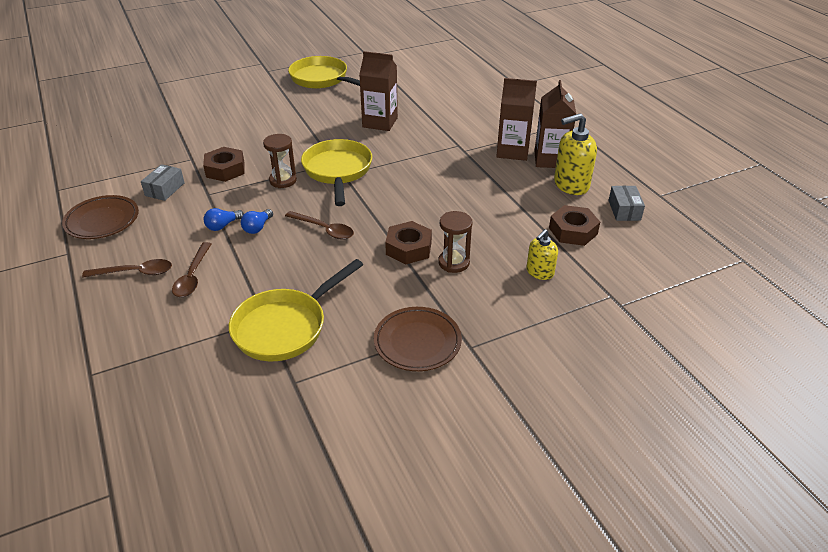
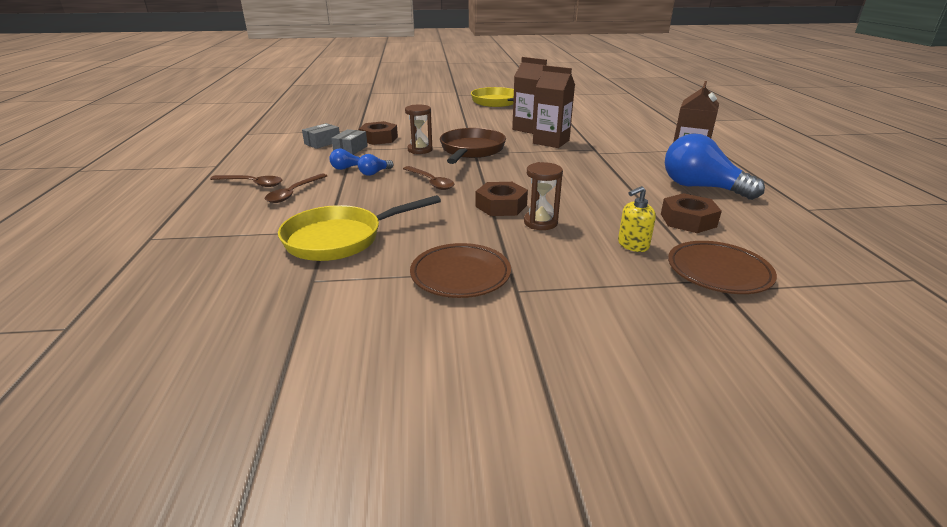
camera: 20 degrees right, 10 degrees down
(102, 221) = (259, 152): brown plate -> brown plate (718, 272)
(337, 171) = (471, 151): yellow pan -> brown pan
(512, 151) = (648, 159): brown carton -> brown carton (551, 142)
(571, 184) = (701, 187): yellow soap dispenser -> blue light bulb
(624, 210) = (757, 214): grey box -> grey box (350, 149)

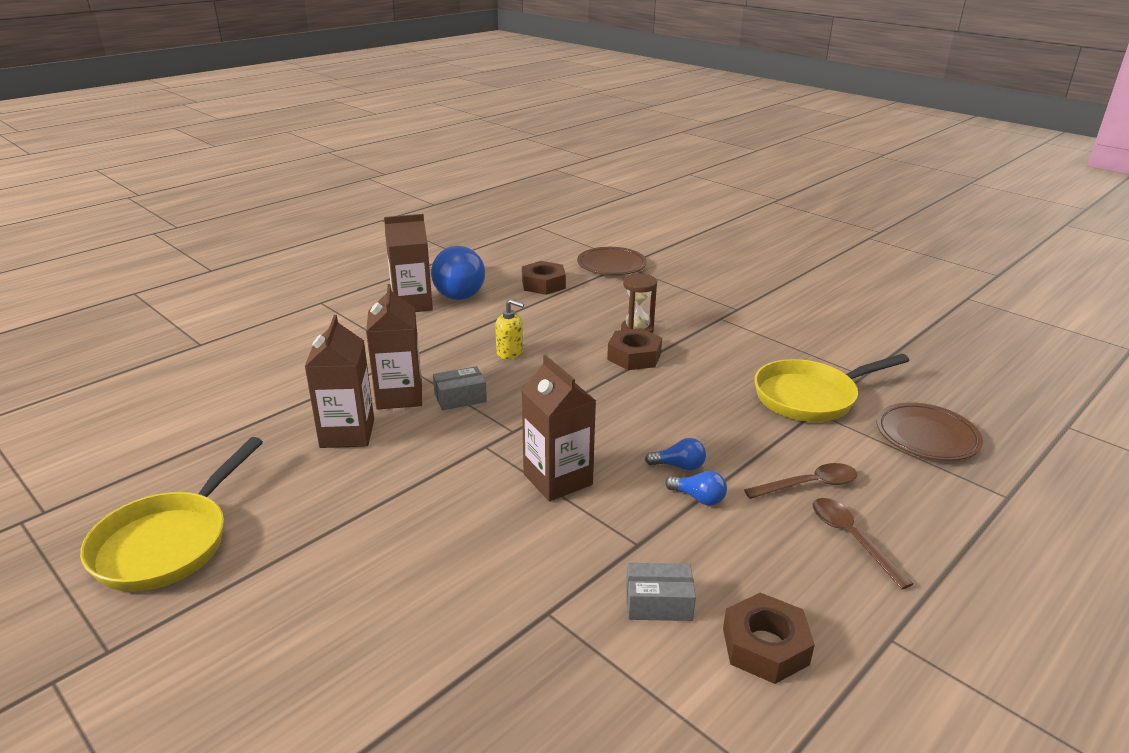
camera: 130 degrees left, 0 degrees up
(341, 239) = (811, 397): yellow pan -> yellow pan turned 135 degrees clockwise
(350, 149) = (641, 546): grey box -> grey box (460, 398)
(379, 138) = (560, 552): brown nut -> brown nut (765, 646)
(420, 150) = (557, 479): brown hourglass -> brown carton
(431, 182) = (643, 415): brown spoon -> none
(460, 275) = (756, 330): brown plate -> brown plate (926, 436)
(471, 151) = (508, 437): brown pan -> none
(633, 245) = (617, 292): yellow soap dispenser -> yellow soap dispenser (510, 353)

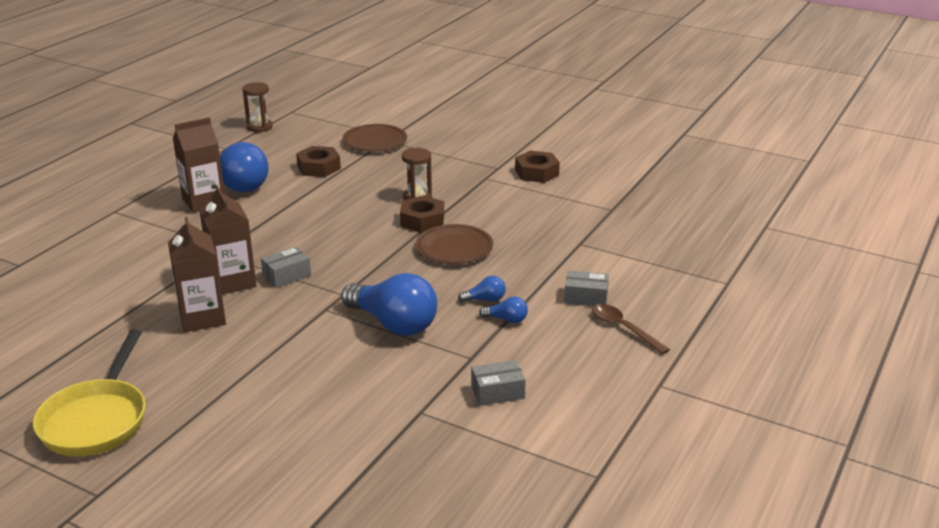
camera: 15 degrees left, 0 degrees up
(501, 237) = (259, 127): none -> brown hourglass
(510, 353) = (313, 232): yellow soap dispenser -> none
(557, 479) = (394, 324): brown carton -> blue light bulb
(765, 646) = (578, 404): brown nut -> brown nut (536, 173)
(808, 485) = (586, 297): brown spoon -> grey box
(811, 397) = (574, 233): yellow pan -> none
(926, 436) = (666, 249): brown plate -> brown plate (454, 248)

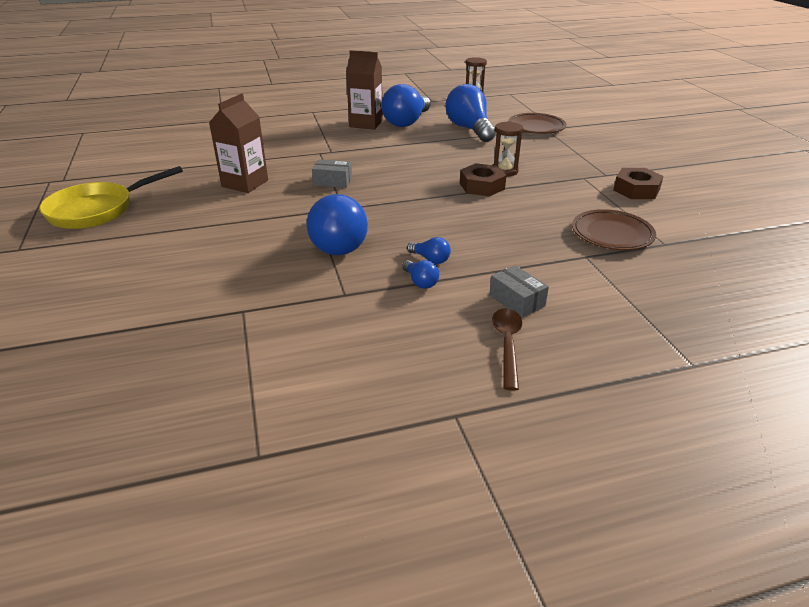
camera: 45 degrees right, 5 degrees up
(232, 281) = (297, 171): brown carton -> none
(319, 167) = (469, 129): brown nut -> blue light bulb
(454, 248) = (471, 214): brown plate -> brown plate (612, 234)
(497, 392) = (316, 331): grey box -> none

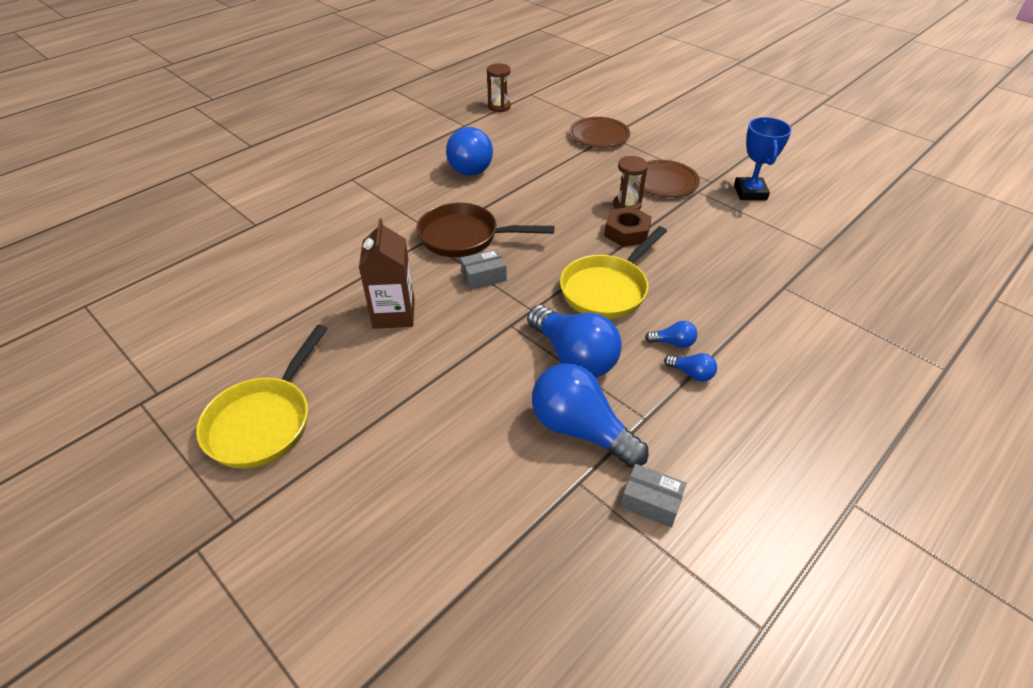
camera: 30 degrees left, 10 degrees up
(349, 158) = (465, 237): none -> brown pan
(366, 123) = (430, 180): brown carton -> none
(418, 213) = (607, 289): none -> yellow pan
(469, 129) = (541, 157): blue light bulb -> blue light bulb (580, 429)
(507, 345) = (819, 411): brown spoon -> none
(516, 300) = (781, 360): grey box -> grey box (651, 502)
(612, 234) = (779, 253): brown plate -> brown plate (664, 182)
(636, 190) = (750, 192): brown nut -> blue trophy

